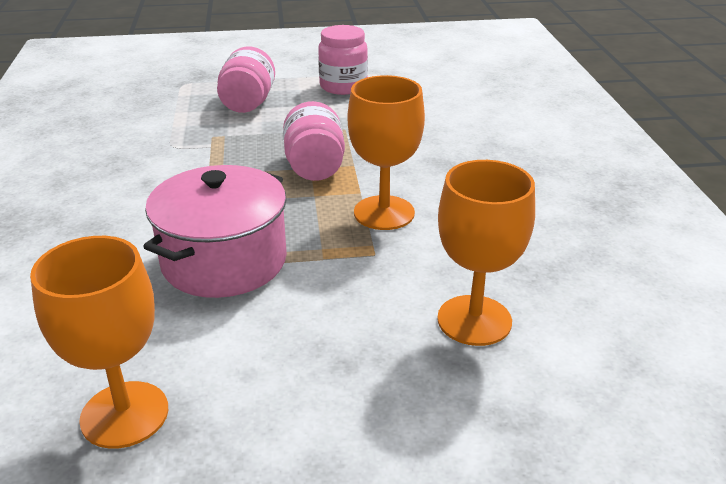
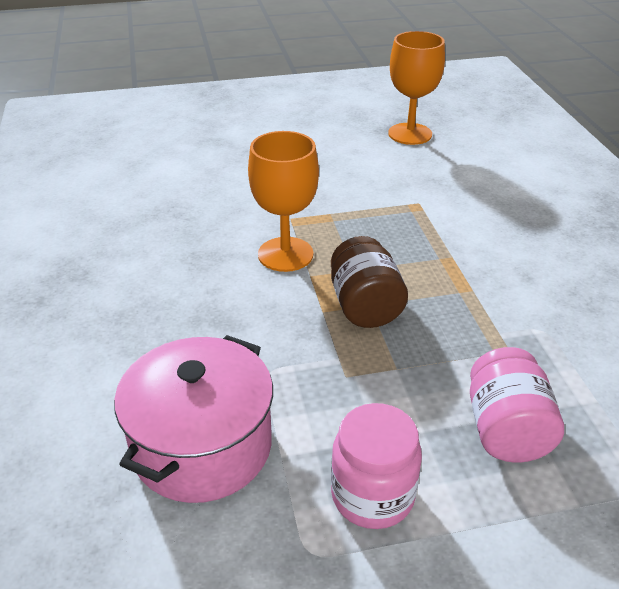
camera: 175 degrees right, 5 degrees up
(224, 261) = (404, 207): pink pot -> pink pot (202, 446)
(314, 167) = (365, 306): pink jar -> brown jar
(474, 320) = (222, 180): orange goblet -> none

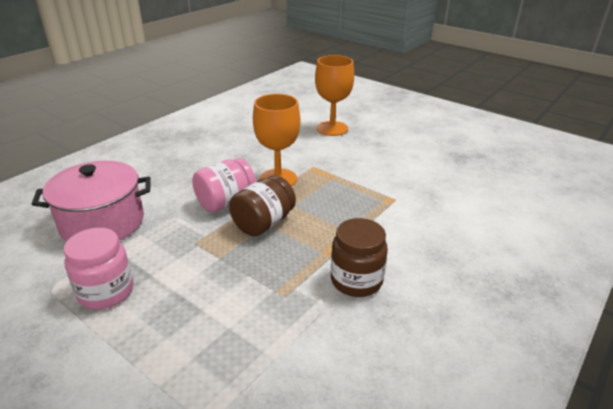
camera: 50 degrees right, 5 degrees down
(410, 134) = (469, 164): orange goblet -> orange goblet (332, 128)
(506, 430) = (203, 324): pink jar -> pink jar (226, 202)
(525, 293) = (356, 280): none -> brown jar

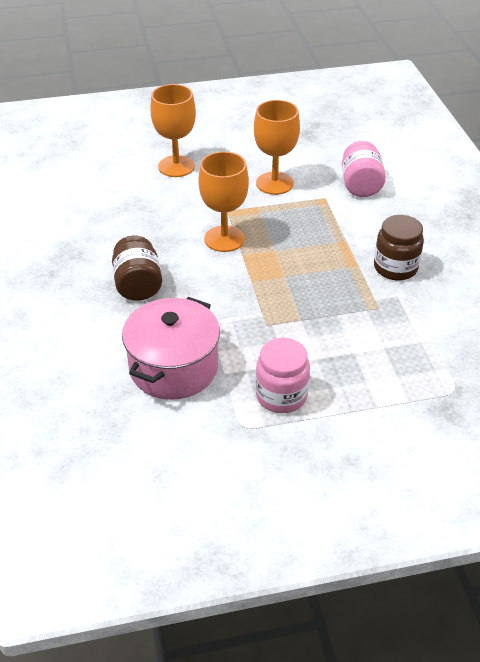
camera: 50 degrees left, 10 degrees up
(226, 202) = (226, 283): pink jar -> pink jar (360, 185)
(263, 223) = (281, 277): brown jar -> brown jar (138, 285)
(375, 170) = (274, 183): none -> orange goblet

